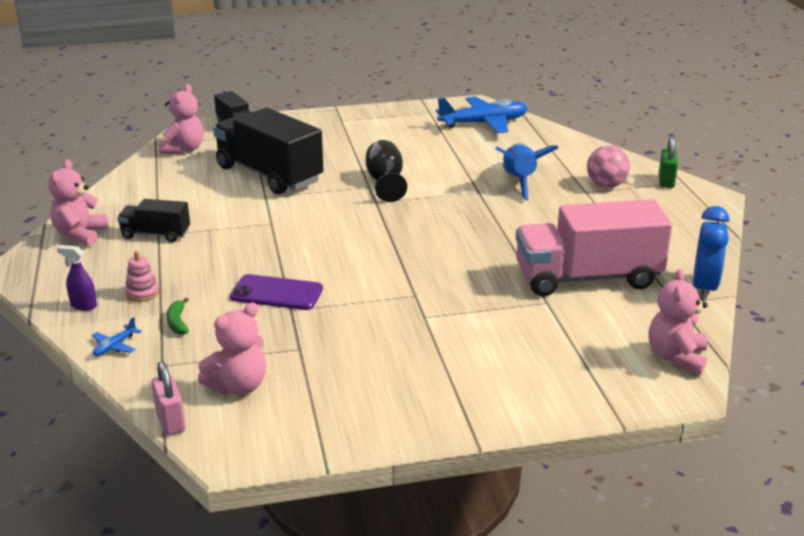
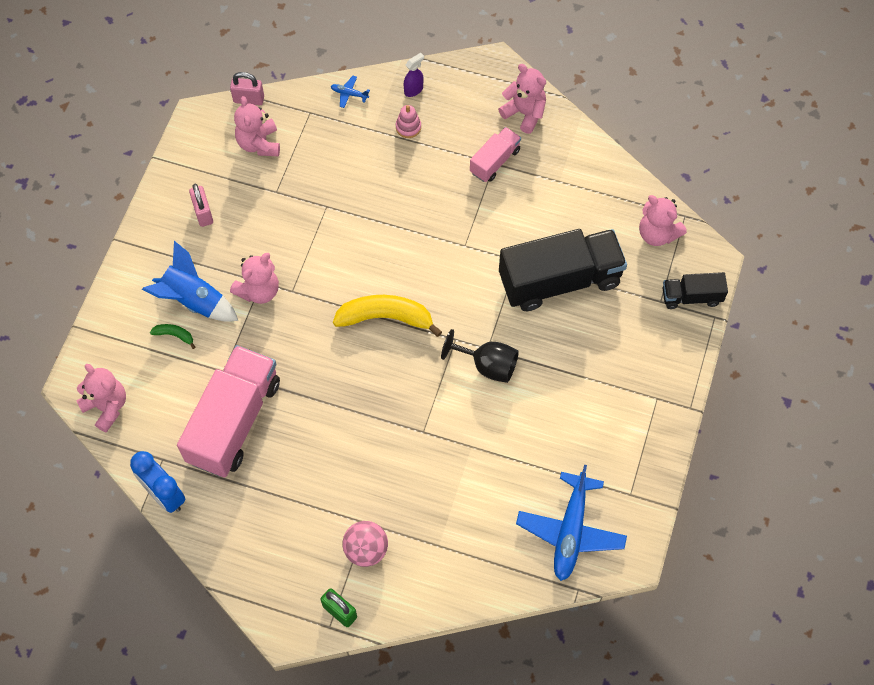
camera: 120 degrees right, 35 degrees up
(115, 346) = (349, 94): blue plane -> blue plane turned 45 degrees counterclockwise
(155, 234) = (494, 161): black truck -> pink truck
(177, 322) = (355, 136): green banana -> green banana (174, 335)
(276, 293) = (353, 206): purple phone -> none
(375, 389) = (203, 213): none -> pink padlock
(390, 237) = (385, 318): none -> yellow banana
(436, 314) = (259, 290): none -> pink teddy bear
(519, 181) = (420, 478): blue rocket -> blue rocket (194, 300)

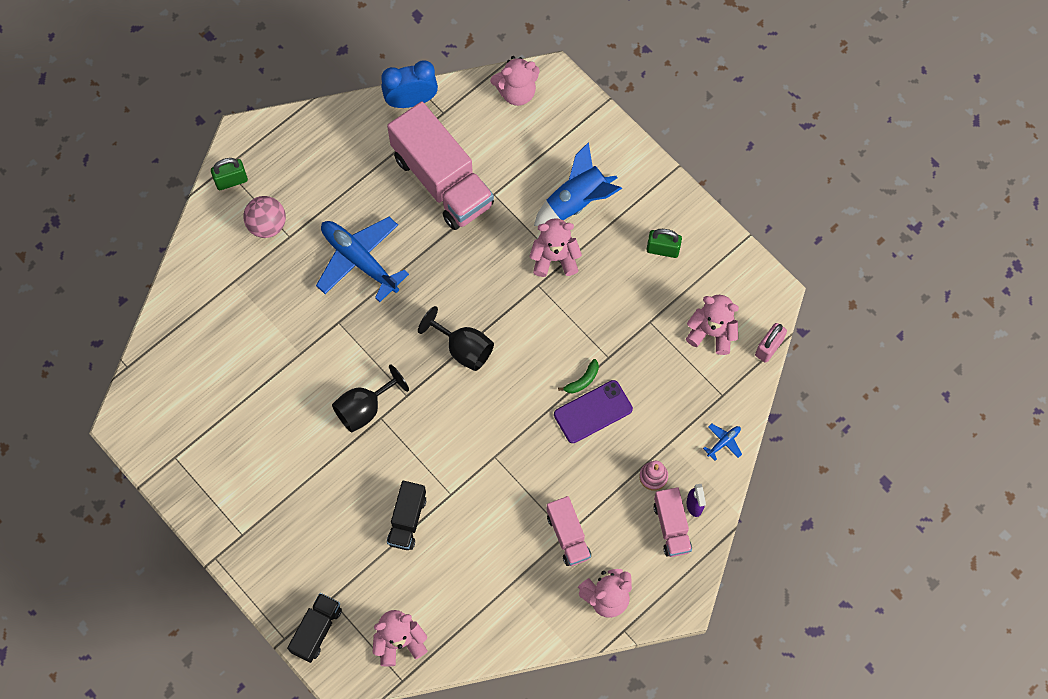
camera: 120 degrees right, 5 degrees up
(174, 335) = (552, 171): green banana -> green banana (582, 380)
(203, 213) = (663, 249): pink padlock -> green padlock
(259, 290) = (554, 258): pink teddy bear -> pink teddy bear turned 105 degrees clockwise
(381, 194) = (593, 411): none -> purple phone
(385, 318) = (463, 348): yellow banana -> black goblet
(440, 97) = (671, 527): none -> pink truck
(559, 280) = (407, 520): black truck -> black truck, size x0.50
(570, 531) = (177, 389): blue plane -> blue plane (359, 260)

